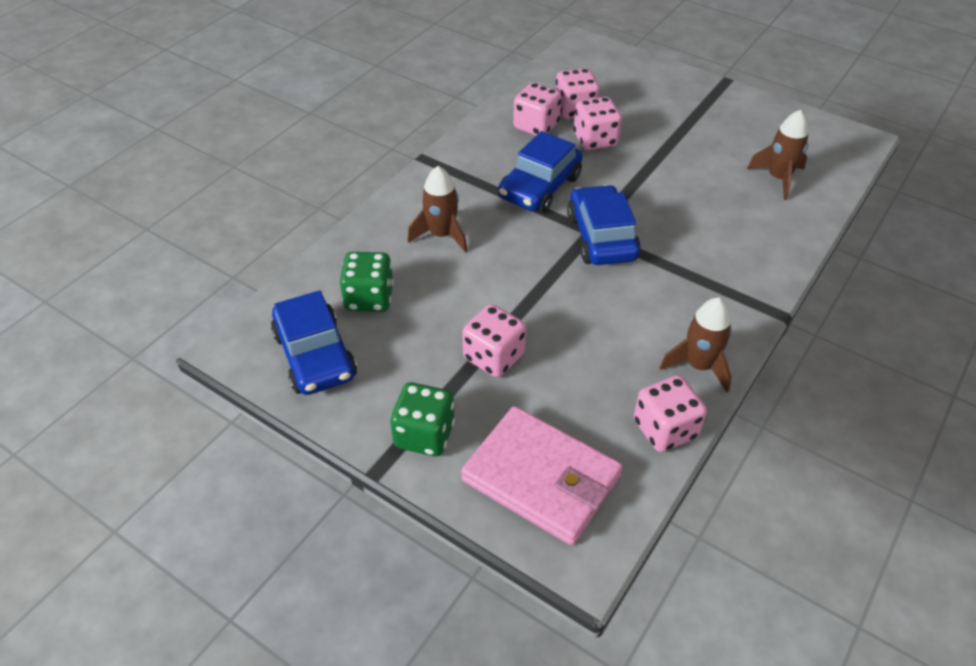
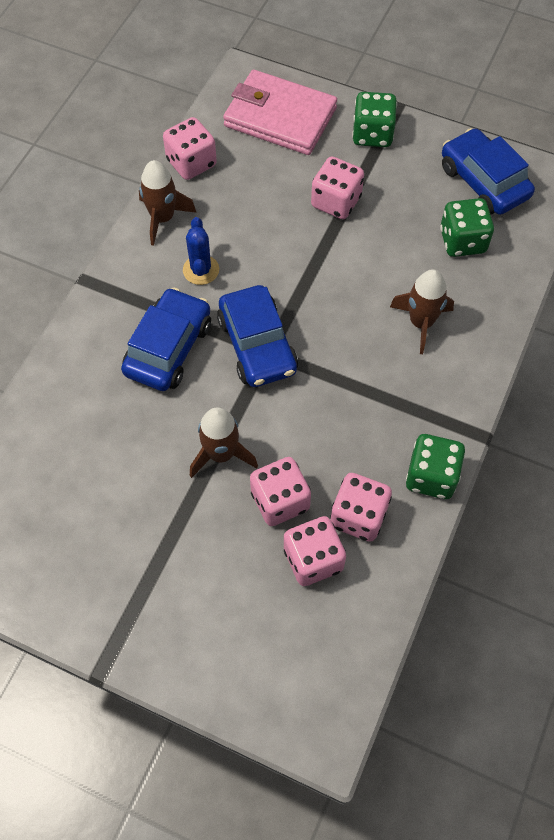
camera: 170 degrees right, 15 degrees up
(473, 139) = (431, 476): none -> green dice
(539, 187) = (334, 407): blue car -> blue car (168, 348)
(655, 307) = (201, 270): none -> blue cactus
(778, 178) = (58, 465): brown rocket -> brown rocket (221, 454)

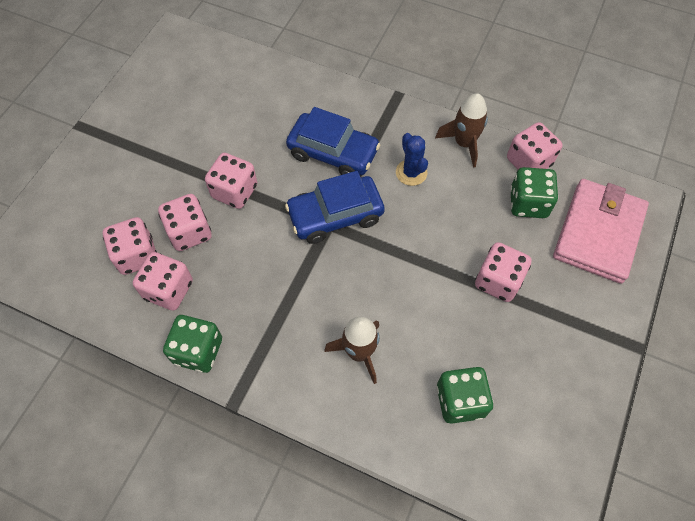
camera: 90 degrees right, 0 degrees up
(201, 270) = (411, 172): blue cactus -> blue cactus turned 75 degrees clockwise
(221, 454) = (234, 191): brown rocket -> pink dice
(372, 134) = (591, 318): green dice -> green dice (528, 203)
(483, 182) = (543, 431): blue car -> none

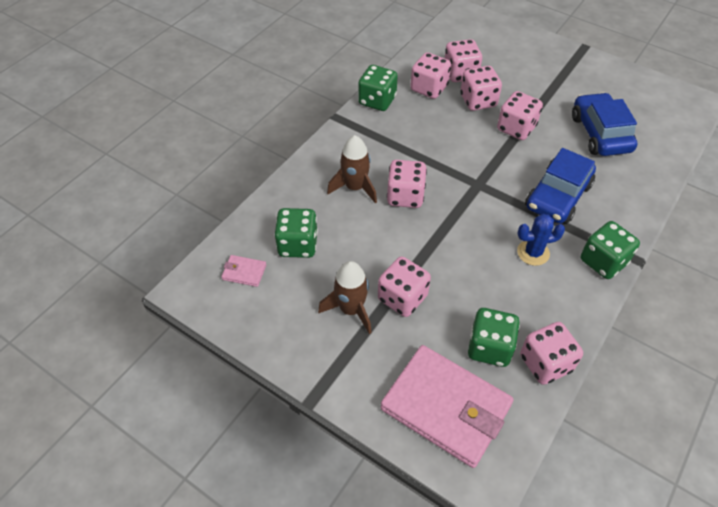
camera: 100 degrees right, 10 degrees down
(335, 215) = (487, 189): blue car -> blue car (600, 133)
(361, 295) = (405, 196): none -> pink dice
(407, 119) = (603, 261): none -> green dice
(464, 143) = (571, 306): brown rocket -> brown rocket (351, 309)
(515, 454) = (244, 272): none -> pink wallet

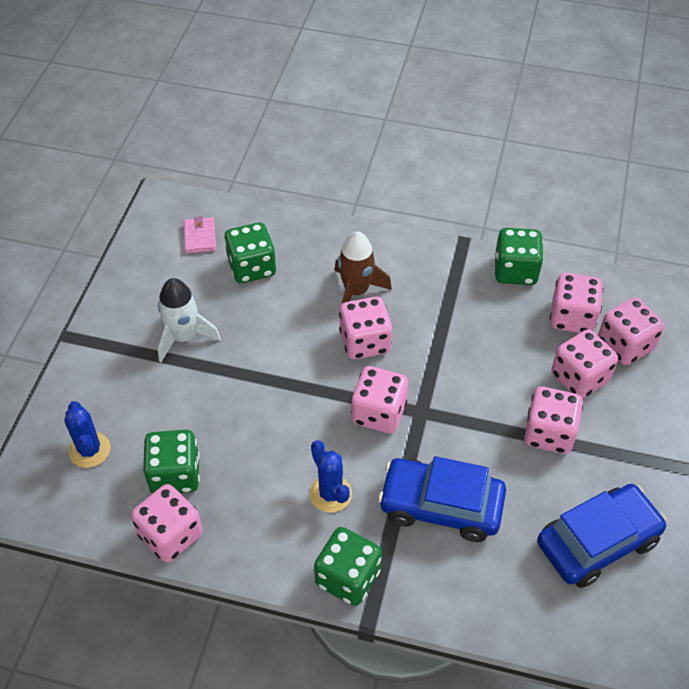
camera: 70 degrees right, 0 degrees up
(351, 309) = (184, 337): brown rocket -> white rocket
(402, 298) = (214, 378): pink dice -> pink dice (378, 413)
(445, 407) = (89, 450): pink wallet -> blue cactus

